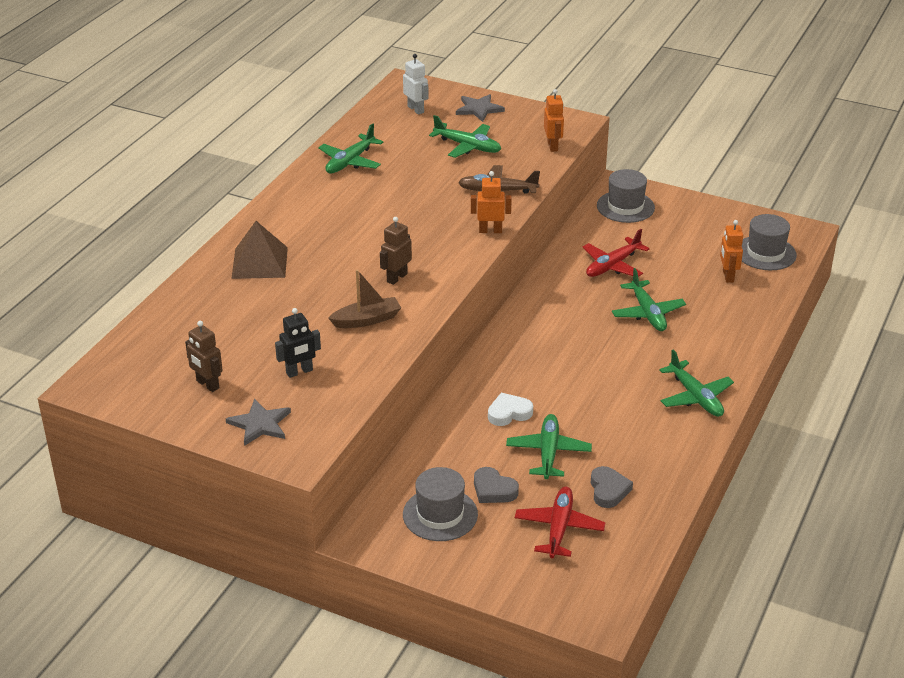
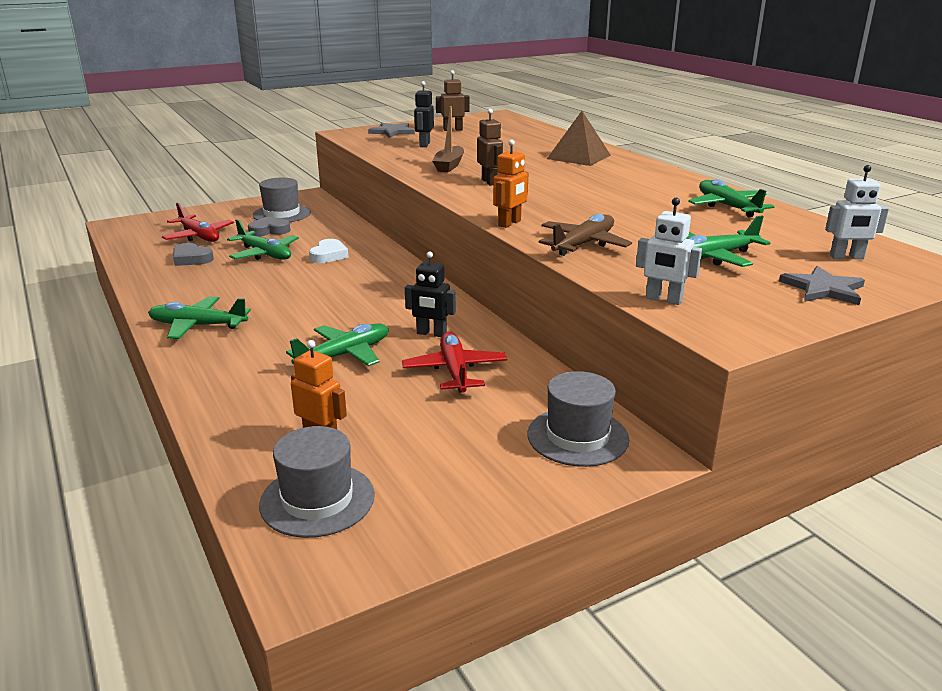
camera: 125 degrees right, 10 degrees down
(553, 146) = (663, 300): orange robot -> white robot
(579, 294) = (431, 334): none -> black robot
(647, 313) = (344, 355): green plane -> green plane turned 120 degrees clockwise

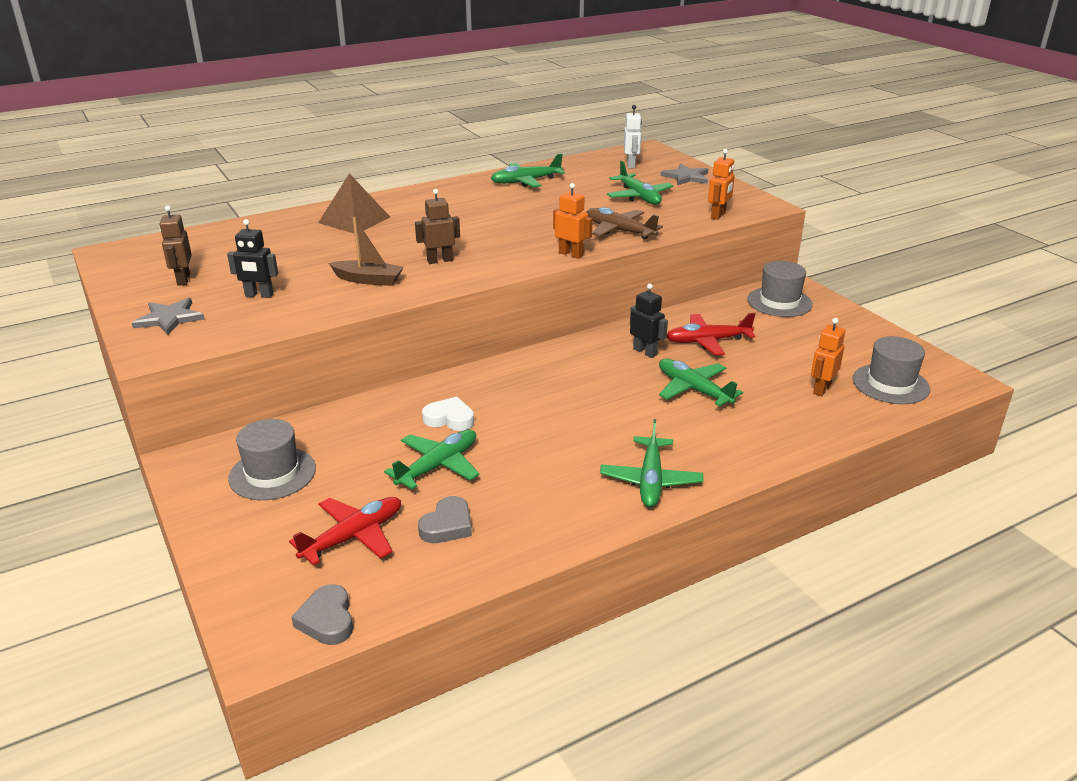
camera: 90 degrees left, 5 degrees up
(269, 230) = (345, 475): grey heart -> grey heart (327, 620)
(431, 334) = (645, 352): black robot -> black robot turned 60 degrees counterclockwise
(663, 300) = (718, 215): white robot -> orange robot

